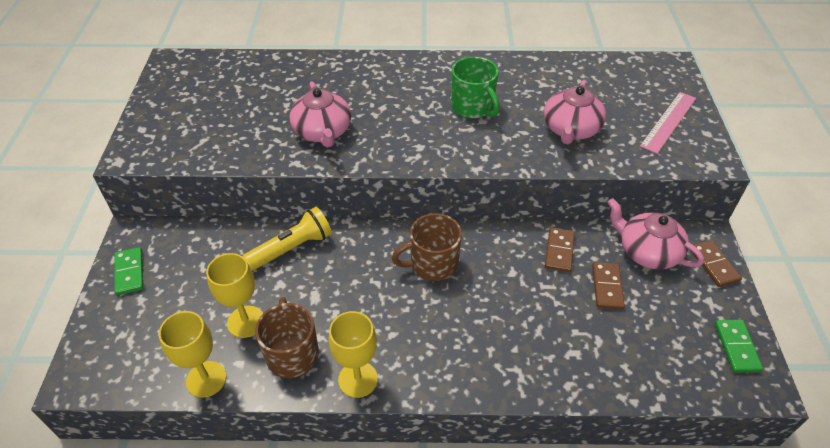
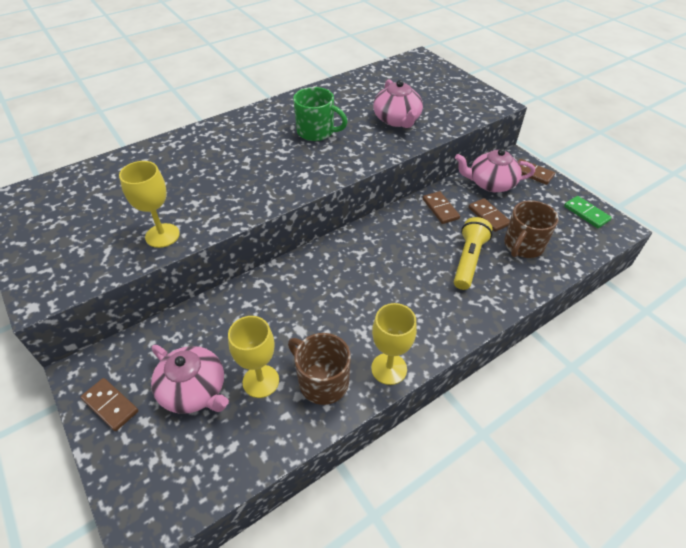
camera: 35 degrees left, 0 degrees up
(129, 272) = (110, 405): green domino -> brown domino
(206, 379) = (269, 445): yellow goblet -> yellow goblet (162, 235)
(292, 248) = (247, 305): yellow flashlight -> yellow flashlight (468, 260)
(322, 132) = (214, 196): pink teapot -> pink teapot (194, 390)
(432, 264) = (366, 260): brown mug -> brown mug (523, 246)
(668, 121) = (450, 91): pink ruler -> none

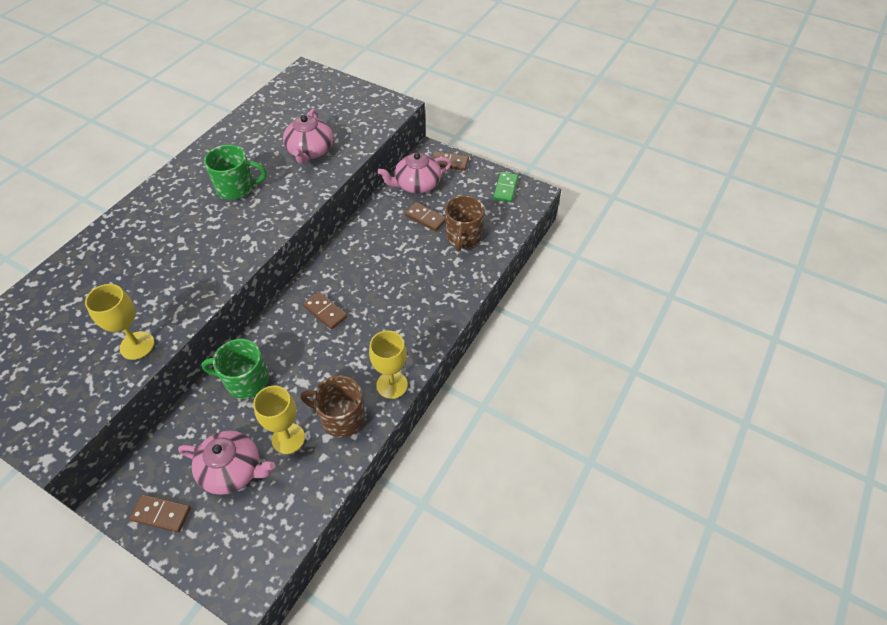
camera: 25 degrees left, 5 degrees up
(248, 308) = (246, 381): none -> green mug
(397, 120) = (310, 151): pink teapot -> pink teapot turned 45 degrees clockwise
(440, 209) = (381, 225): brown domino -> brown domino (325, 312)
(468, 260) = (422, 266): yellow flashlight -> none
(586, 213) = (505, 188): green domino -> green domino turned 75 degrees clockwise

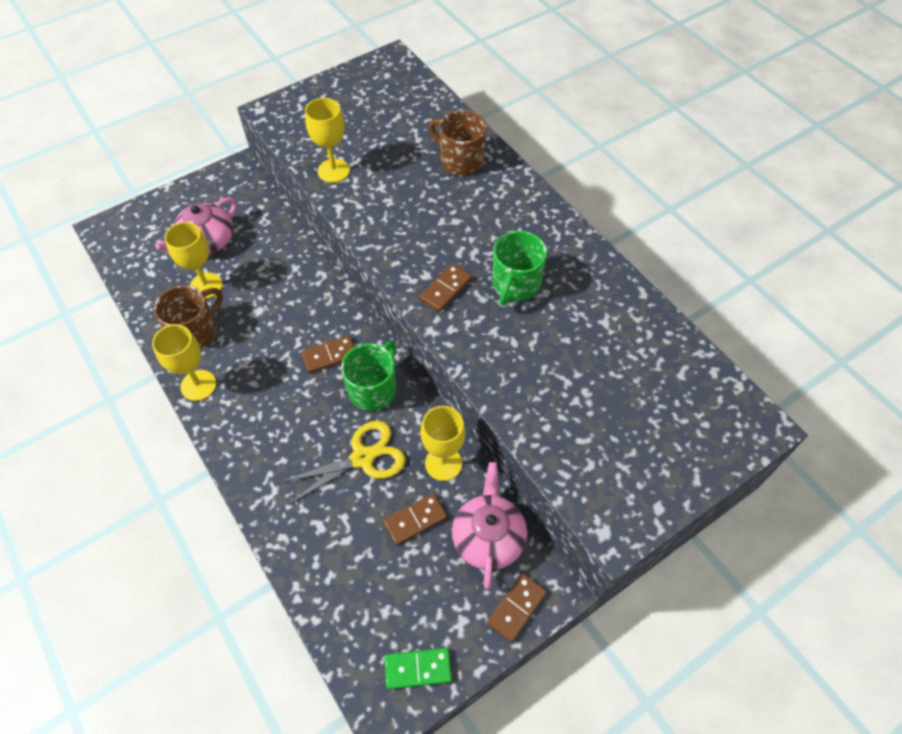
camera: 115 degrees right, 5 degrees up
(161, 514) = (204, 193): brown domino -> brown domino (445, 289)
(246, 381) = (289, 269): green mug -> green mug (373, 389)
(310, 151) = (552, 378): pink teapot -> none
(380, 218) = (443, 463): none -> yellow goblet
(398, 258) = (362, 458): none -> yellow scissors
(463, 236) = (355, 554): brown mug -> brown mug (460, 160)
(505, 188) = (418, 668): green domino -> green domino turned 45 degrees counterclockwise

